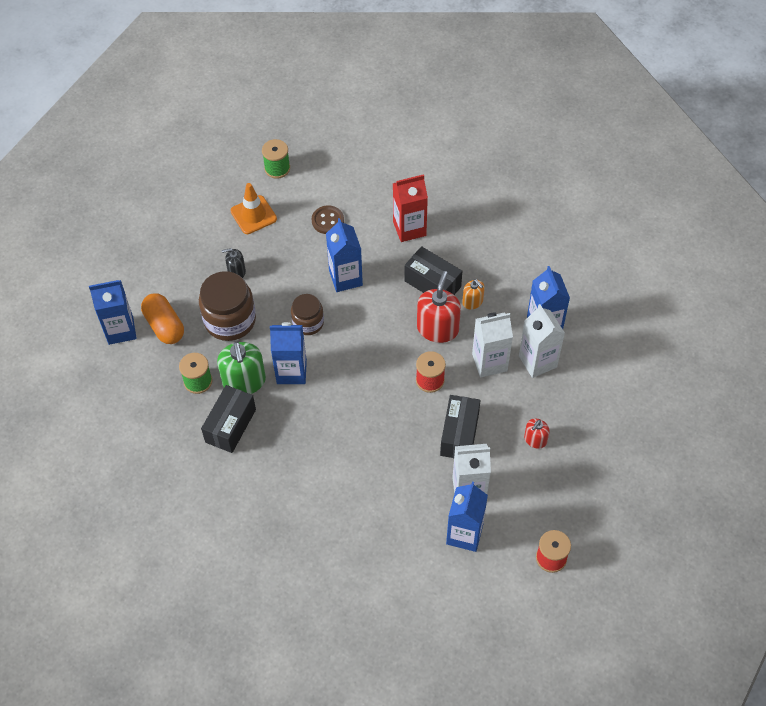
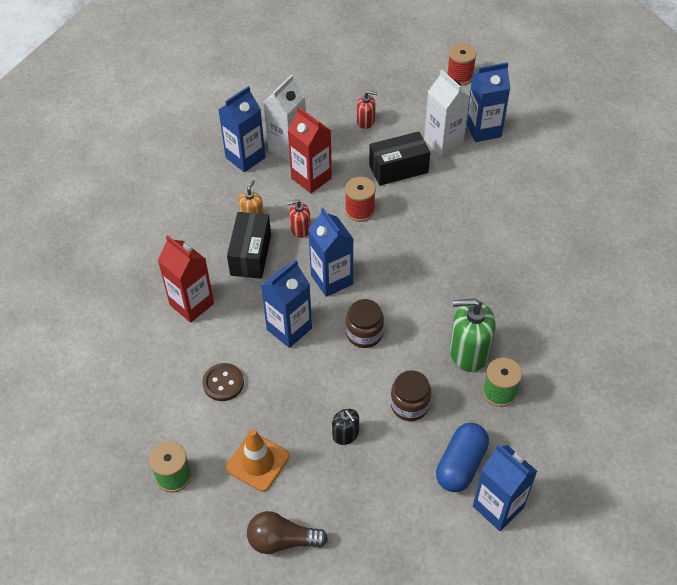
camera: 120 degrees left, 5 degrees down
(164, 326) = (461, 465): orange capsule -> blue capsule
(192, 205) = (282, 540): none -> brown light bulb
(230, 320) = (409, 405): brown jar -> brown jar, size x0.60
(230, 426) = (522, 336): black box -> none
(244, 381) = (469, 352): green soap dispenser -> green soap dispenser turned 135 degrees counterclockwise
(291, 372) = (429, 318): blue carton -> blue carton (332, 279)
(437, 328) = (300, 229): red soap dispenser -> red soap dispenser, size x0.54
(489, 362) = (311, 178): white carton -> red carton

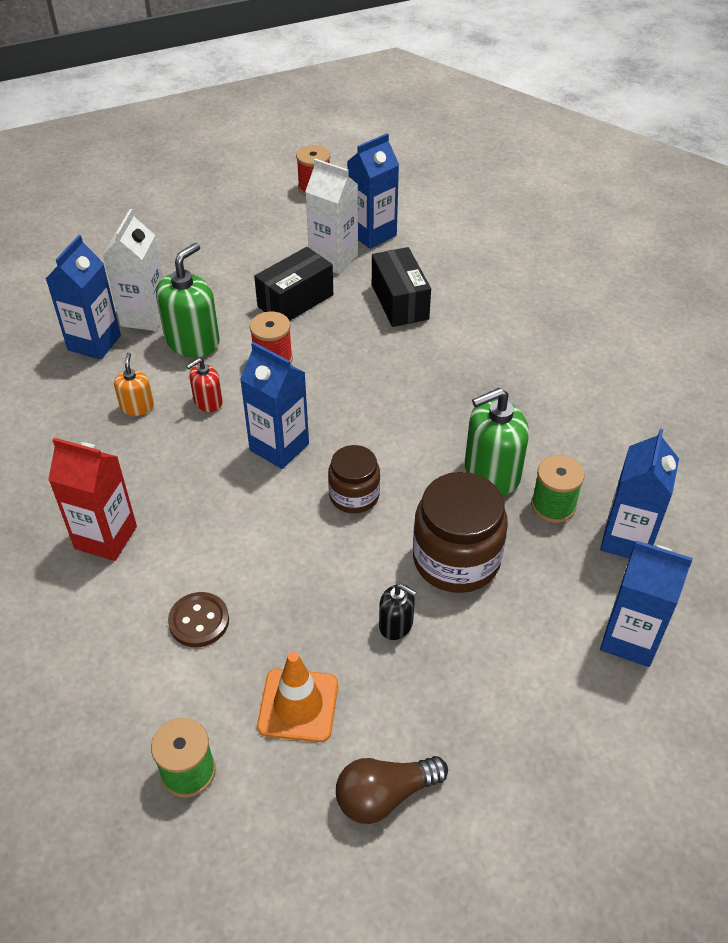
camera: 25 degrees left, 5 degrees down
(251, 255) = (158, 452): black box -> black box (399, 302)
(289, 329) = (254, 523): blue carton -> blue carton (627, 539)
(311, 178) = (192, 341): red carton -> green soap dispenser
(366, 121) = (228, 262): red soap dispenser -> none
(409, 405) = (456, 559): brown jar -> brown jar, size x1.66
(461, 465) = (557, 606): blue capsule -> none

